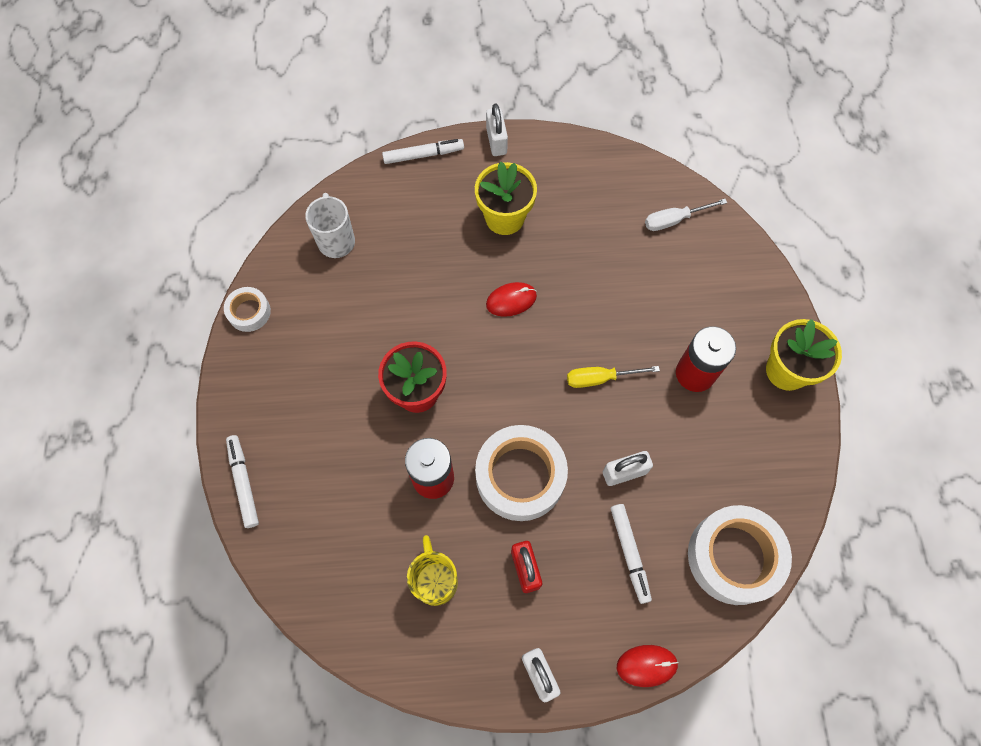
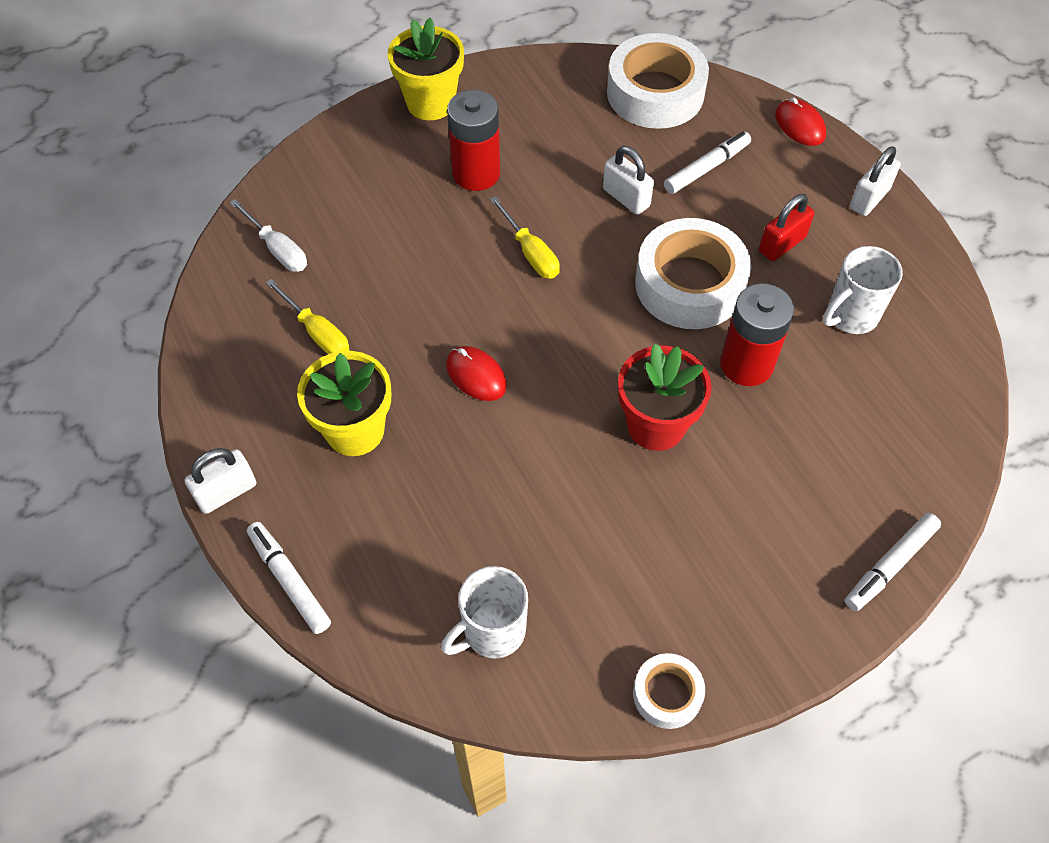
camera: 115 degrees left, 10 degrees down
(435, 580) = (850, 316): yellow mug -> white mug
(591, 221) = (317, 332): none -> yellow screwdriver

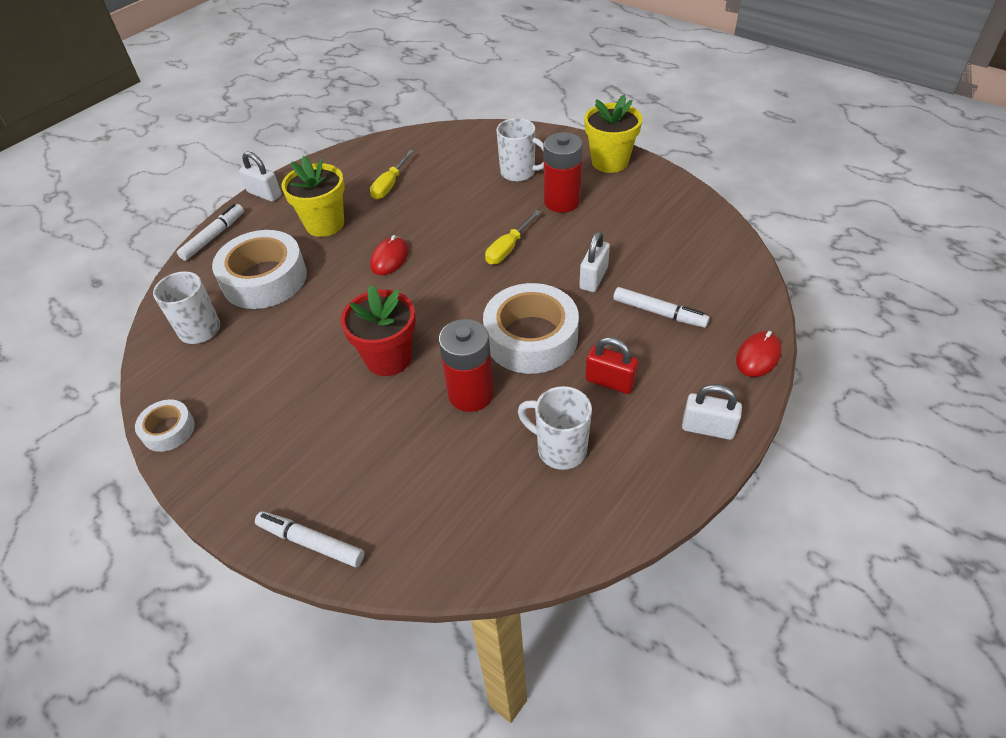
camera: 70 degrees right, 10 degrees down
(277, 249) = (444, 149): white screwdriver -> none
(391, 191) = (519, 173): none -> white mug
(655, 93) = (716, 260): white tape -> white tape (264, 279)

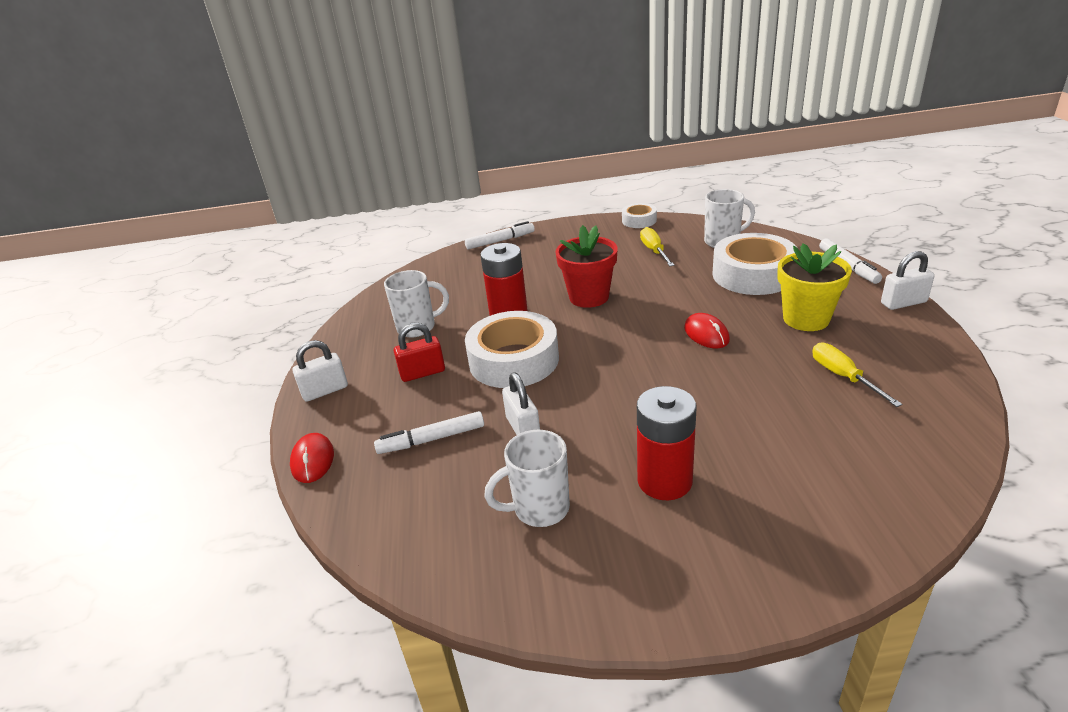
camera: 135 degrees right, 15 degrees down
(508, 248) = (633, 402): yellow screwdriver -> yellow screwdriver (654, 251)
(519, 173) = (767, 481): white mug -> white mug (539, 509)
(610, 162) = (701, 585): yellow flower pot -> none

